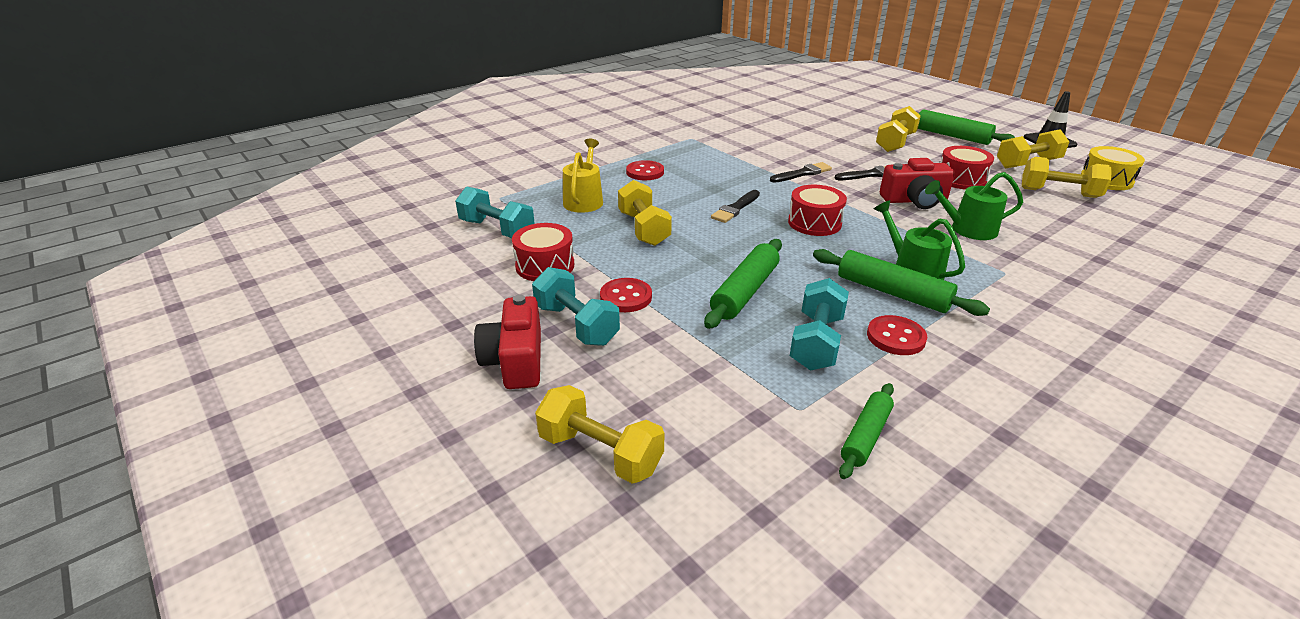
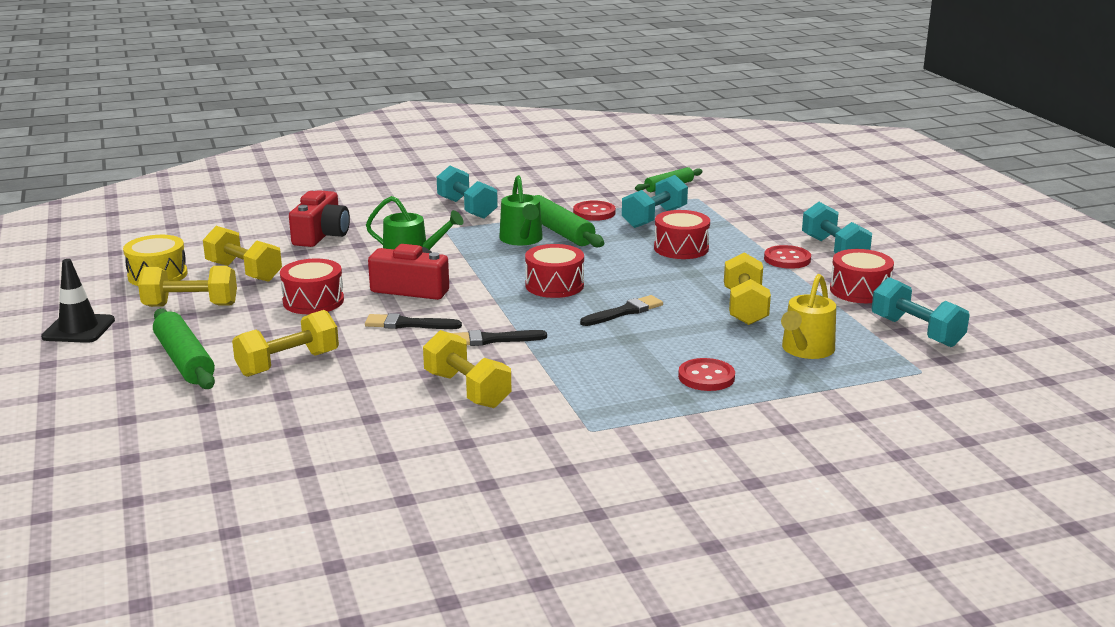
camera: 160 degrees left, 10 degrees down
(515, 360) = (883, 239): red camera -> red camera (321, 235)
(600, 453) = (828, 200): yellow dumbbell -> yellow dumbbell (467, 390)
(745, 292) = (681, 248): green rolling pin -> red drum
(1041, 312) = (467, 208): none -> turquoise dumbbell

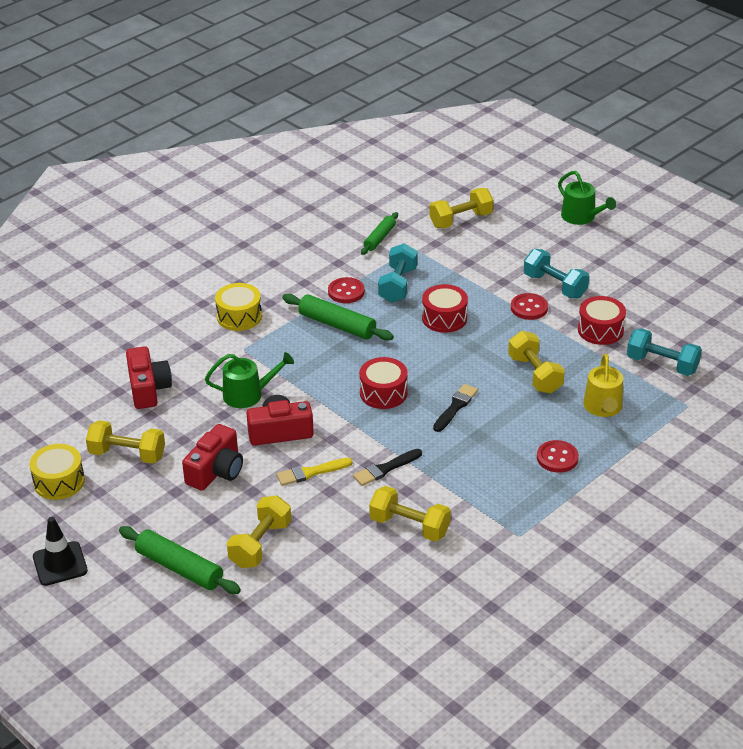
camera: 25 degrees left, 15 degrees up
(190, 306) = (123, 508): yellow dumbbell -> yellow dumbbell (461, 220)
(313, 301) = (216, 471): red drum -> red camera
(408, 324) = (311, 472): black brush -> yellow brush
(467, 208) = (239, 316): turquoise dumbbell -> yellow drum
(522, 239) = (315, 344): green watering can -> green watering can (581, 217)

